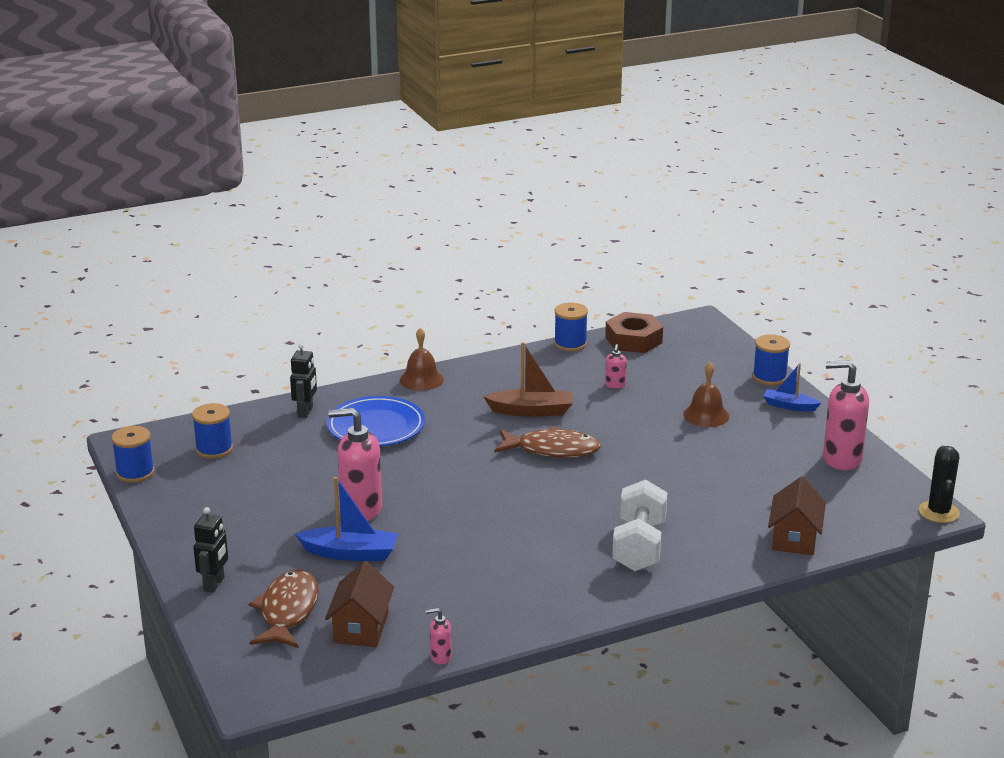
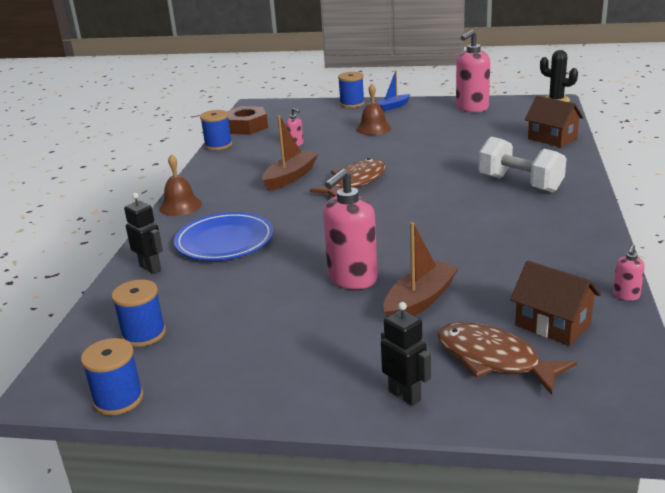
camera: 55 degrees left, 0 degrees up
(350, 553) = (420, 301): blue boat -> brown boat

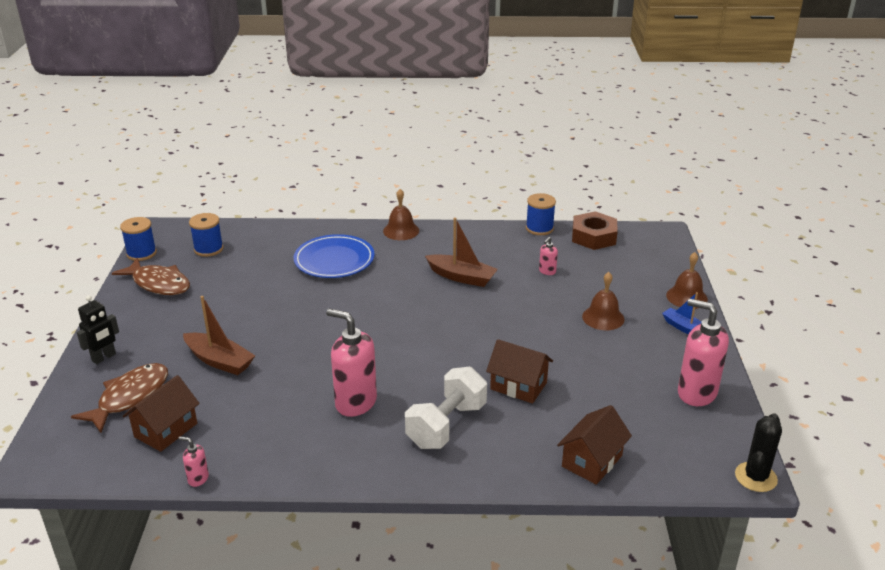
camera: 80 degrees right, 5 degrees up
(150, 268) = (296, 236): black robot -> none
(352, 104) = (686, 297): blue spool -> brown bell
(352, 279) = (260, 326): pink soap dispenser -> pink soap dispenser (355, 402)
(355, 182) = (449, 315): brown fish -> brown fish (159, 284)
(465, 158) = (518, 386): none -> brown house

